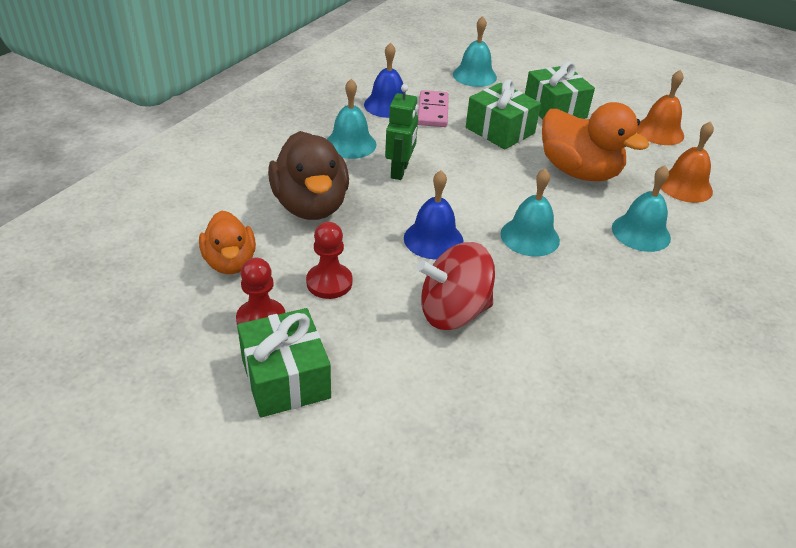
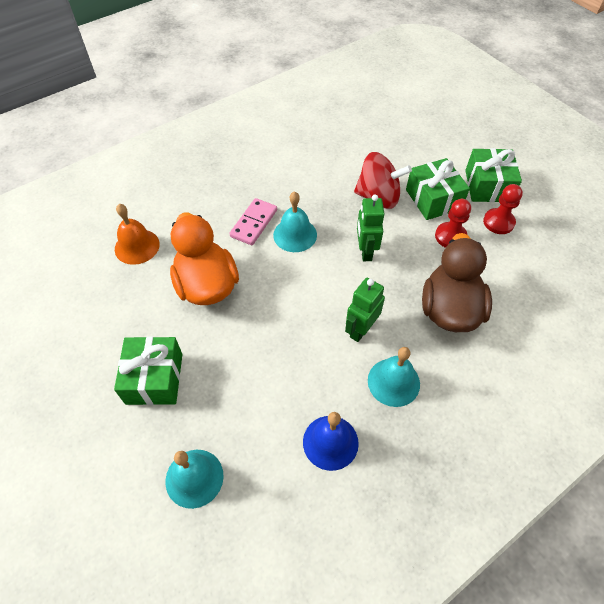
camera: 155 degrees left, 15 degrees up
(230, 262) = (517, 270): orange duck -> none
(432, 111) = (286, 414): pink domino -> pink domino (254, 223)
(433, 239) = (365, 251): blue bell -> green robot
(500, 130) = (236, 360): green gift -> green gift (433, 199)
(641, 232) = (214, 217): turquoise bell -> none
(659, 132) = (86, 313): orange bell -> none

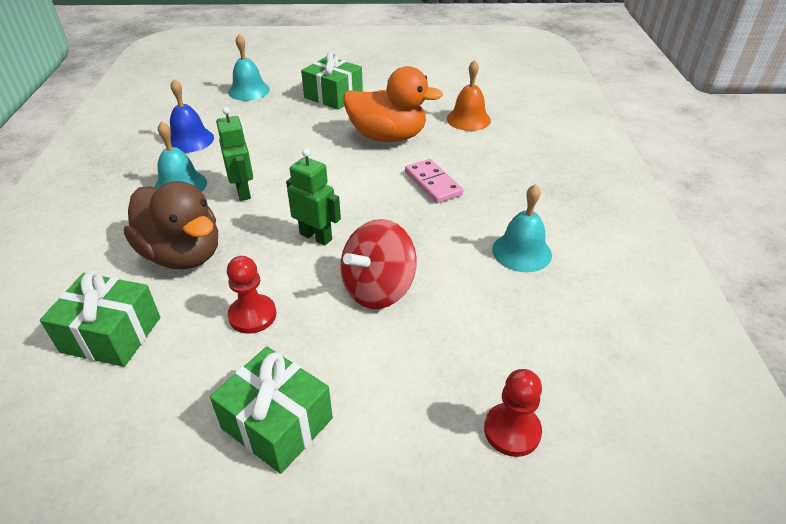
camera: 125 degrees right, 15 degrees down
(295, 235) = (390, 201): turquoise bell -> turquoise bell (521, 252)
(433, 199) = (321, 339): green gift -> green gift (111, 335)
(498, 222) = (212, 382): red pawn -> red pawn (512, 431)

